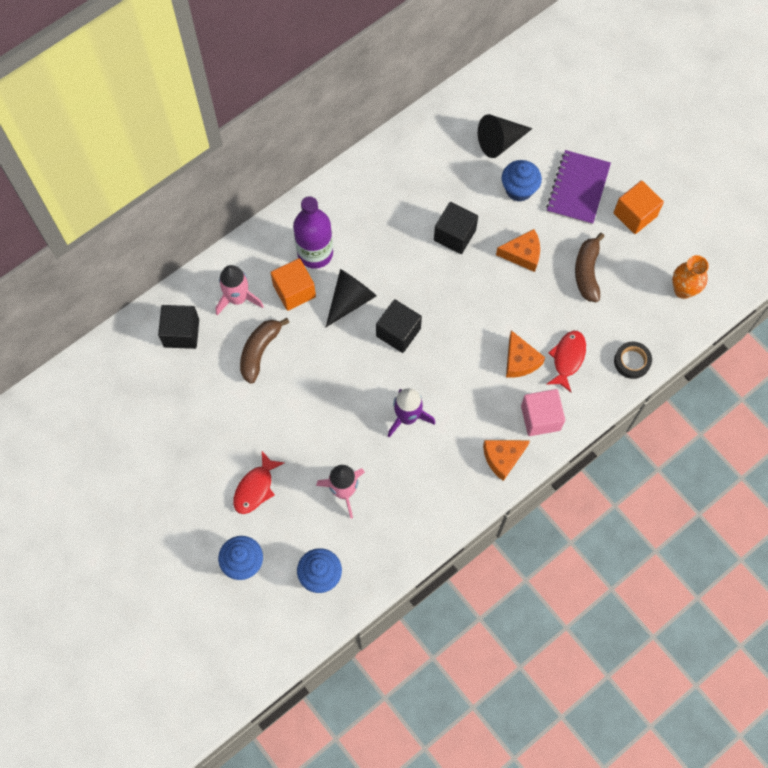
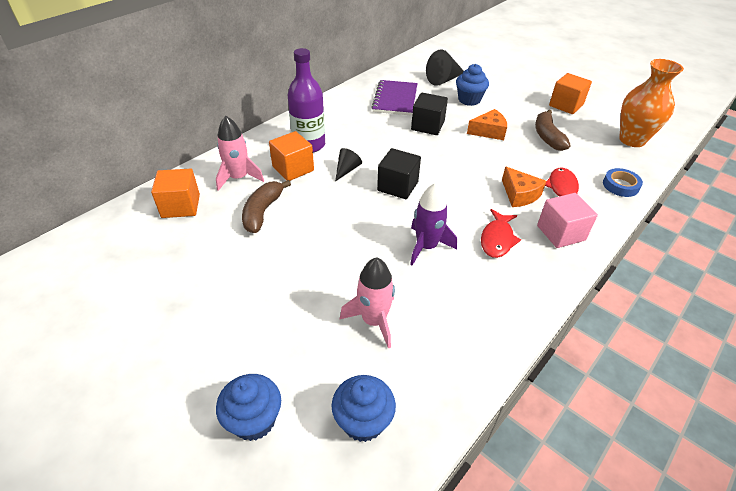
camera: 10 degrees left, 25 degrees down
(181, 333) = (181, 206): black cube -> orange cube
(255, 488) = (266, 330): red fish -> red fish (497, 239)
(350, 300) = (347, 170): black cone -> black cone, size x0.60
(502, 458) = (539, 269): orange cheese -> none
(578, 188) = (514, 96): purple notebook -> purple notebook (395, 99)
(632, 361) = (620, 185): black tape -> blue tape
(683, 290) = (632, 140): orange vase -> orange vase, size x1.52

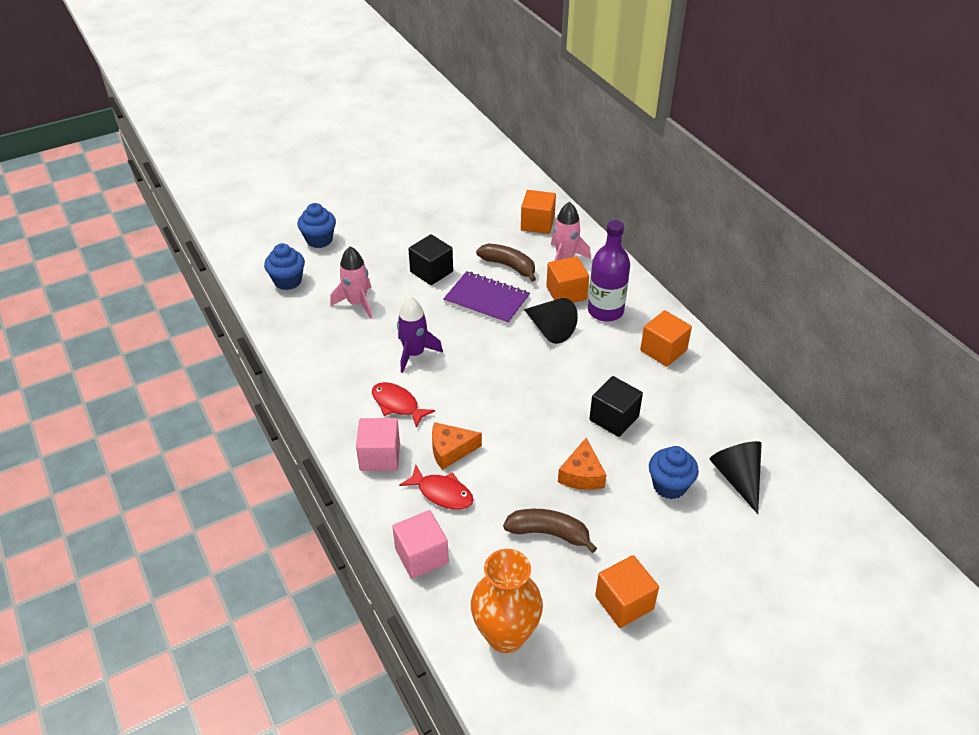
camera: 110 degrees right, 0 degrees up
(343, 114) = (663, 350): none -> orange cube
(347, 170) = (549, 329): black cone -> black cone, size x1.66
(395, 99) = (689, 407): purple notebook -> purple notebook (486, 300)
(397, 186) = (507, 359): black cube -> black cube (431, 272)
(620, 185) = (421, 556): blue tape -> pink cube

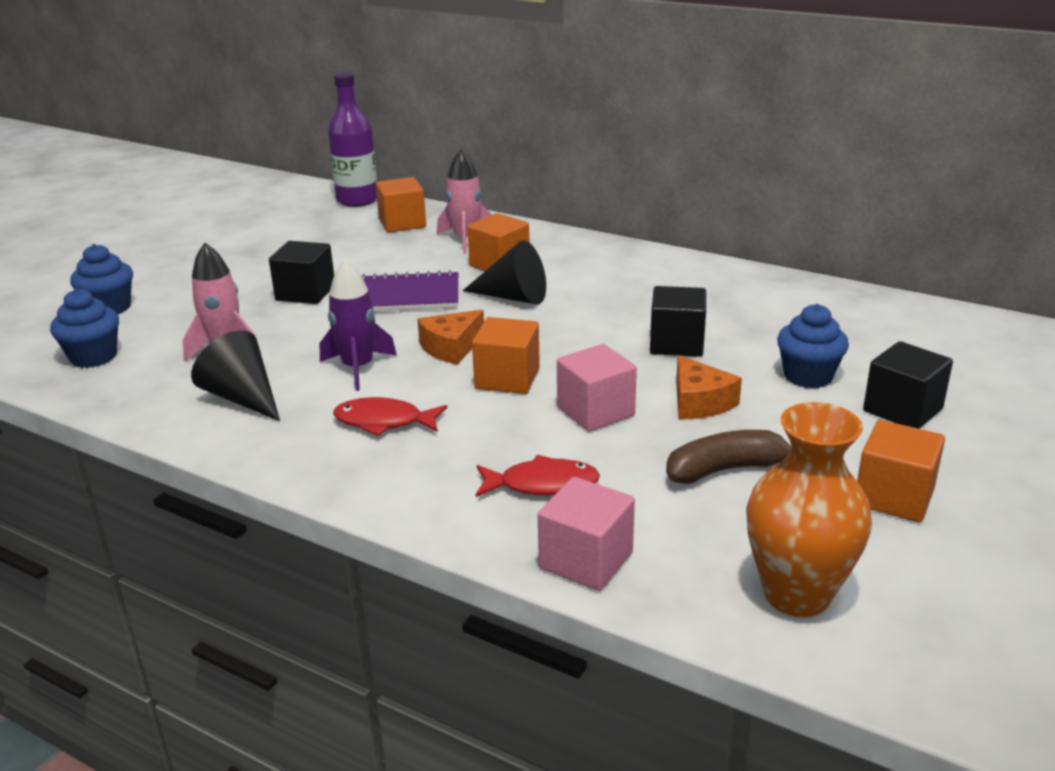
camera: 30 degrees left, 15 degrees down
(380, 456) = (412, 481): pink cube -> pink cube (595, 411)
(450, 450) = (507, 439): orange cheese -> orange cheese (451, 348)
(509, 266) = (404, 263): brown banana -> none
(605, 311) = (562, 265): purple bottle -> purple bottle (357, 200)
(663, 350) = (663, 276): orange cube -> orange cube (507, 379)
(700, 542) = (902, 410): none -> black cube
(737, 478) = (868, 345): black cone -> black cone (243, 398)

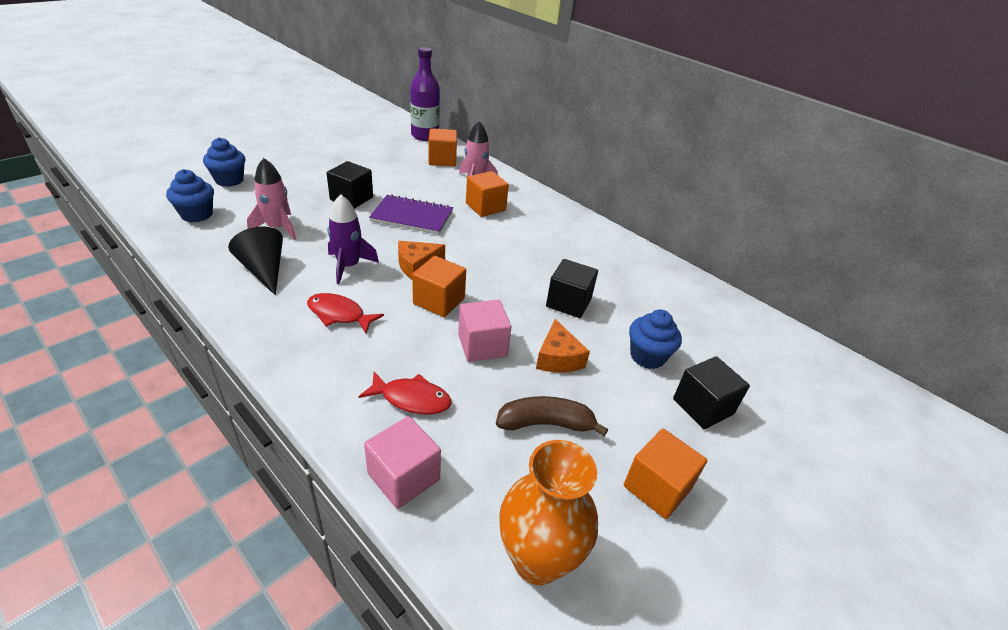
camera: 10 degrees right, 10 degrees up
(513, 297) = (480, 235): black cone -> none

